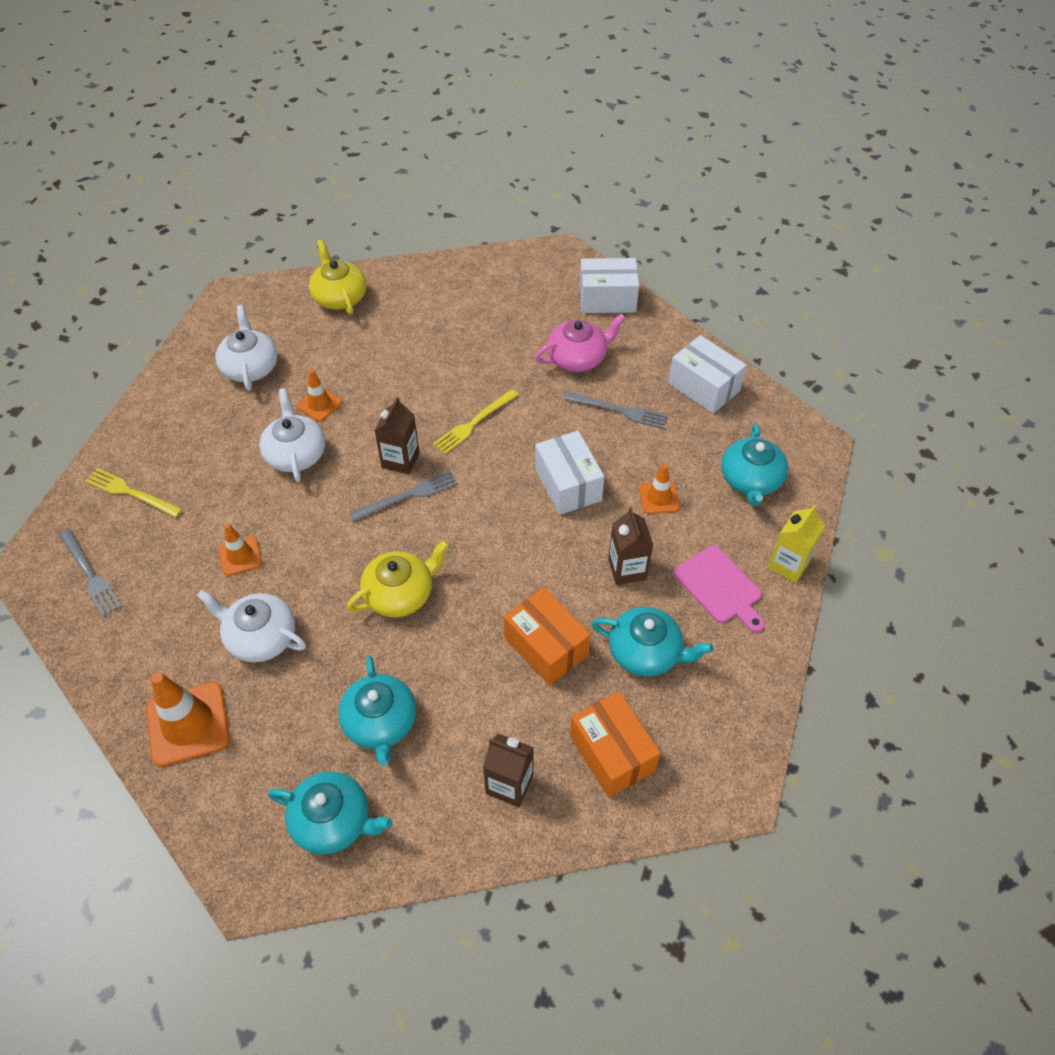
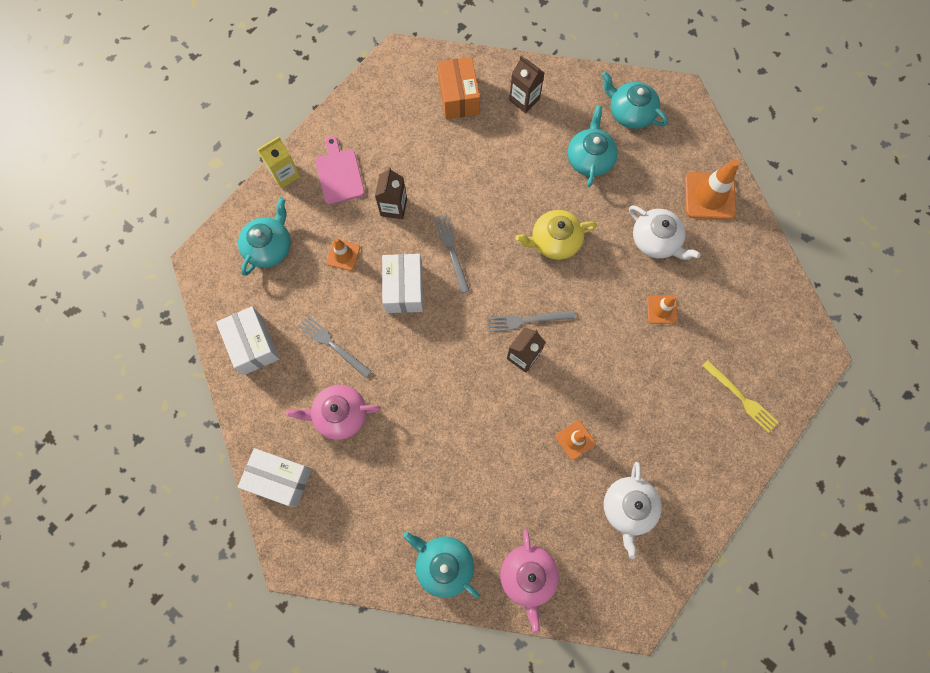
camera: 160 degrees left, 20 degrees up
(90, 574) = (773, 330): grey fork -> grey fork (451, 250)
(295, 454) = (605, 392): white teapot -> none
(339, 297) = (528, 576): yellow teapot -> pink teapot
(474, 423) = (453, 373): yellow fork -> none
(546, 647) = (471, 172): orange box -> none
(646, 652) = (409, 148): turquoise teapot -> turquoise teapot (443, 564)

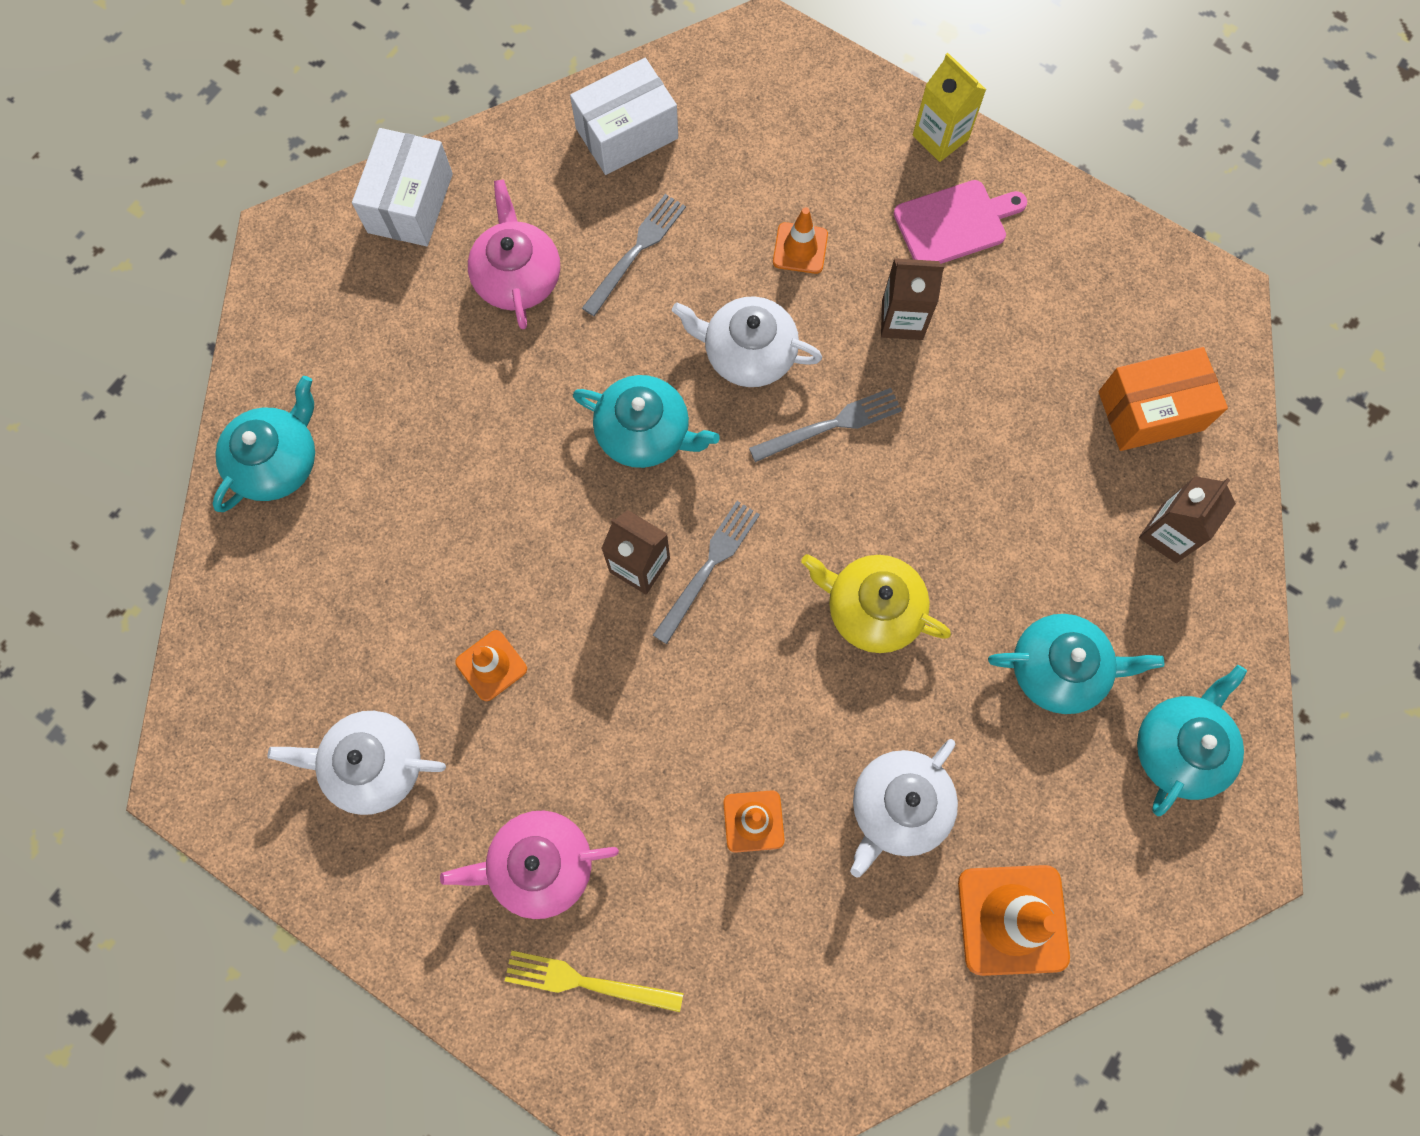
camera: 85 degrees right, 0 degrees up
(269, 246) = (801, 132): turquoise teapot -> turquoise teapot (645, 432)
(404, 289) = (748, 353): white box -> white teapot
(527, 320) = (708, 567): grey fork -> grey fork turned 45 degrees clockwise
(528, 576) = (257, 597): pink teapot -> pink teapot (539, 865)
(554, 241) = (872, 608): yellow teapot -> yellow teapot turned 45 degrees counterclockwise
(741, 398) = (587, 982): yellow fork -> yellow fork turned 60 degrees clockwise

